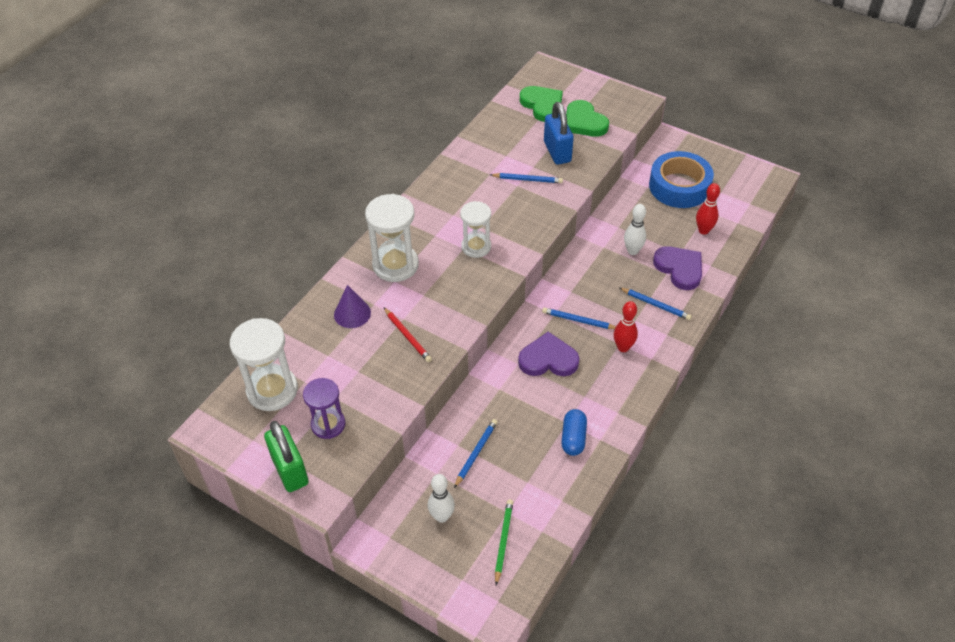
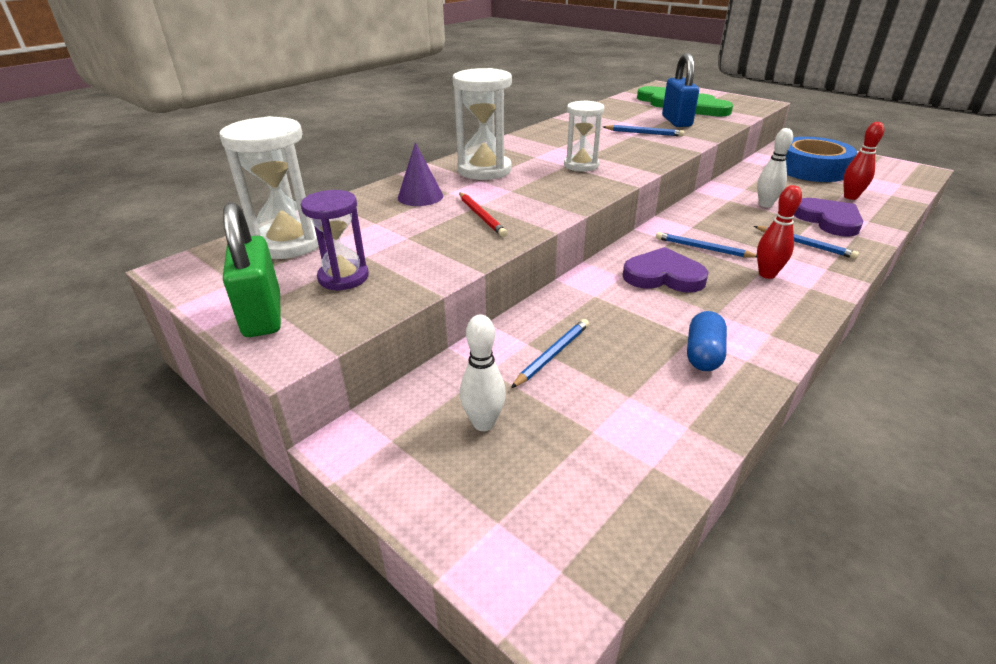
camera: 10 degrees right, 15 degrees down
(503, 541) = (582, 471): green pencil -> none

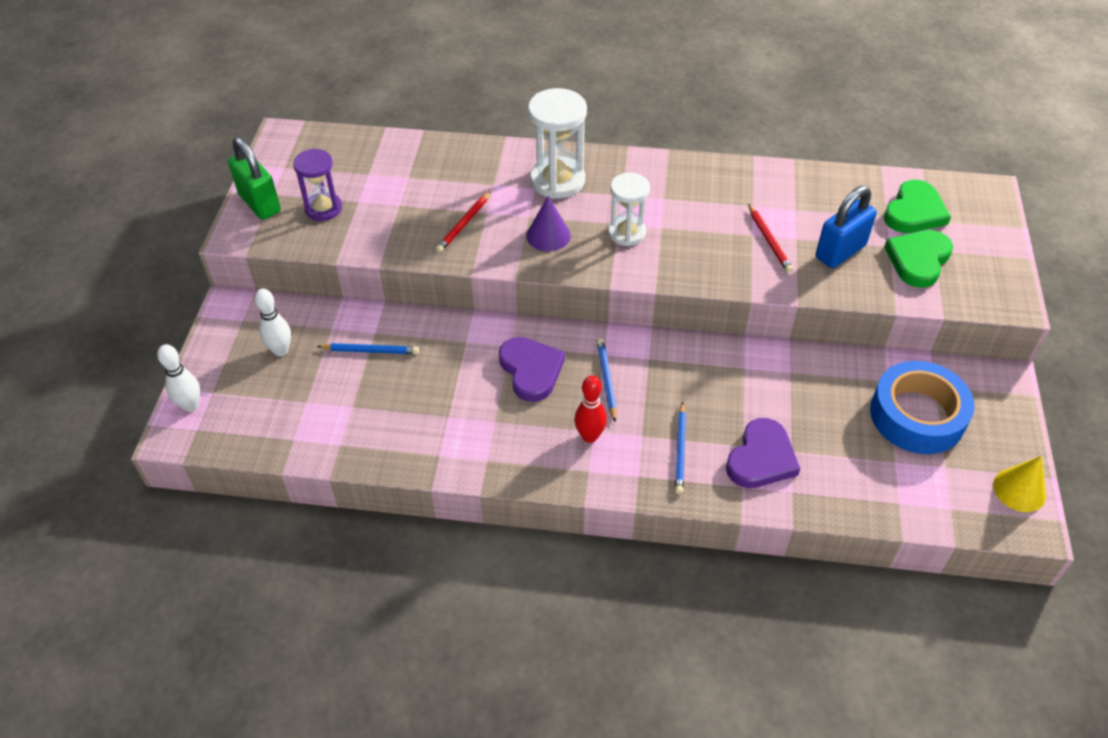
camera: 55 degrees right, 15 degrees up
(263, 315) = (260, 203): green padlock -> green padlock turned 75 degrees counterclockwise
(289, 243) = (347, 157): white hourglass -> none
(420, 196) = (471, 174): purple cone -> purple cone (548, 235)
(644, 133) = (769, 240): blue pencil -> red pencil
(703, 354) = (429, 429): blue capsule -> none
(765, 204) = (758, 399): white bowling pin -> white bowling pin (191, 405)
(850, 197) = (852, 466): red bowling pin -> none
(890, 164) = (1019, 490): none -> yellow cone

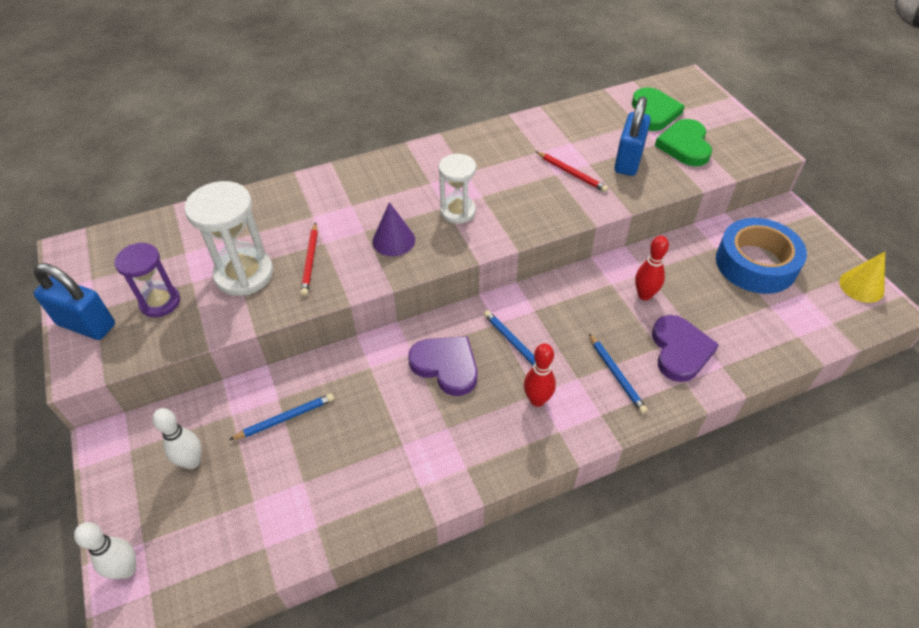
camera: 30 degrees left, 0 degrees up
(260, 203) = (86, 325): green padlock -> blue padlock
(557, 180) = (367, 191): white hourglass -> white hourglass (244, 274)
(769, 393) = (644, 295): none -> red bowling pin

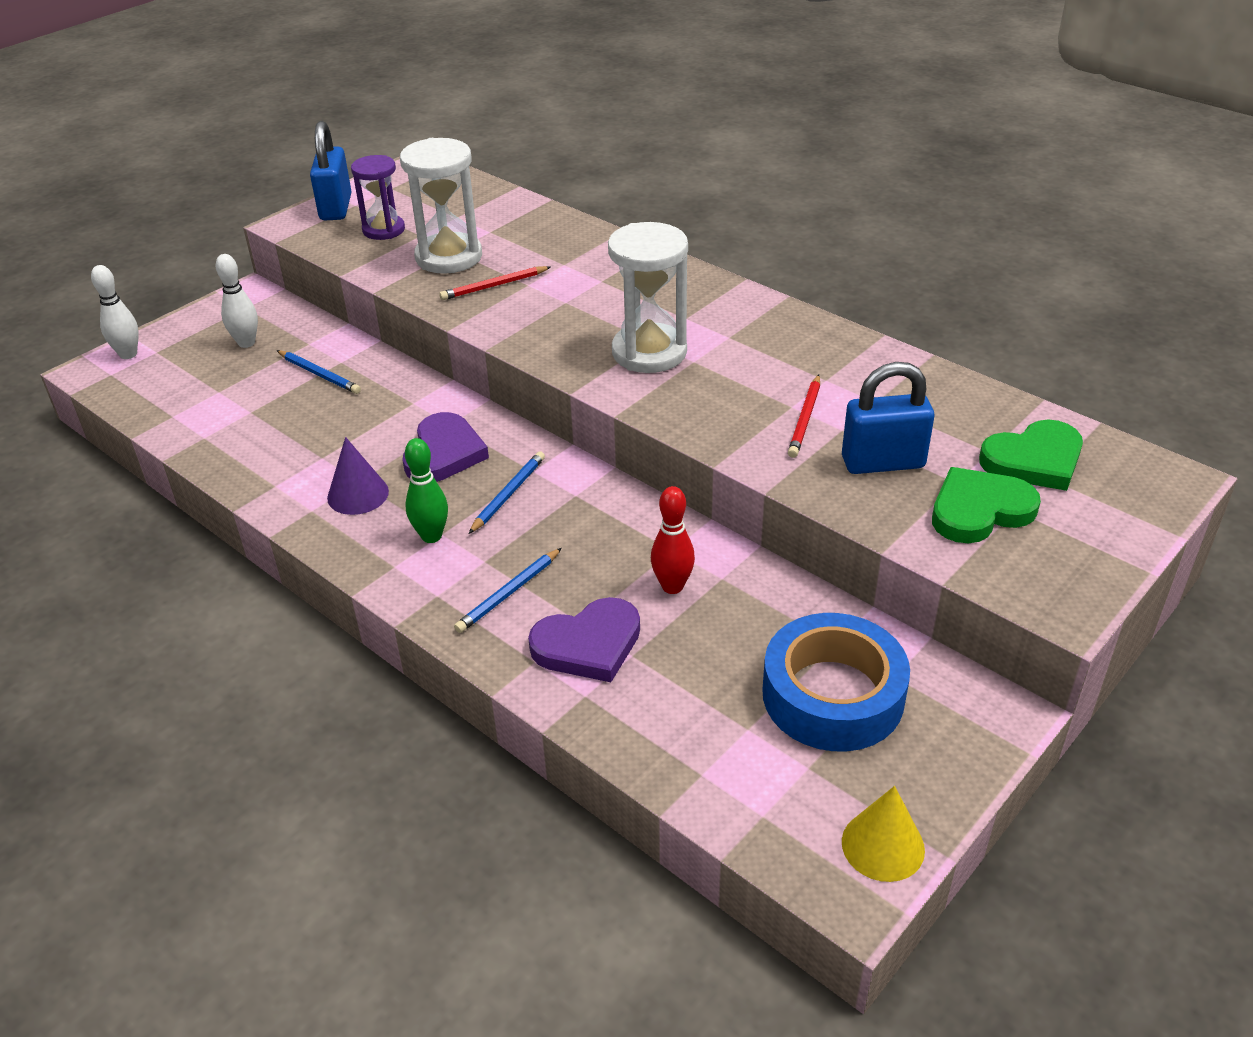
camera: 65 degrees right, 10 degrees down
(393, 240) = (564, 325): purple cone -> purple cone (358, 494)
(458, 211) = (649, 352): white hourglass -> white hourglass, size x1.53
(537, 400) = (431, 536): red bowling pin -> green bowling pin

